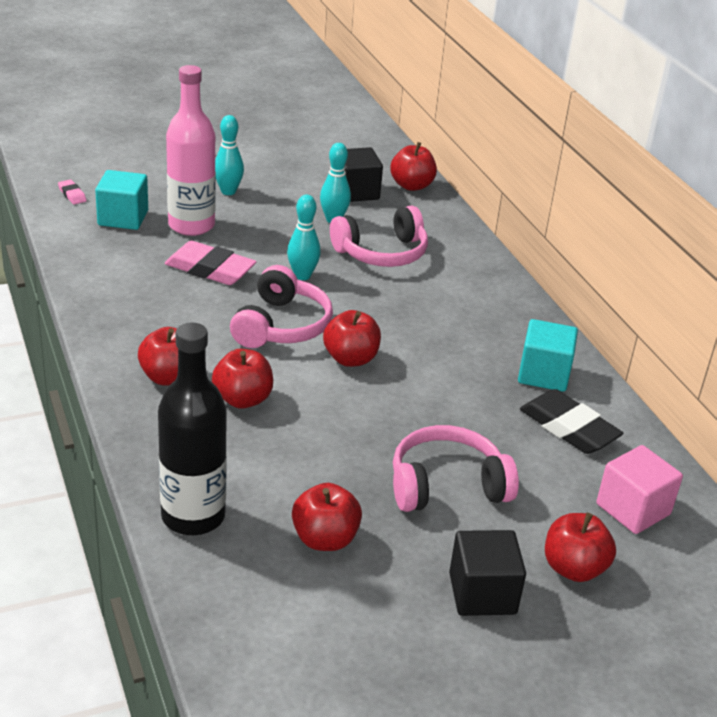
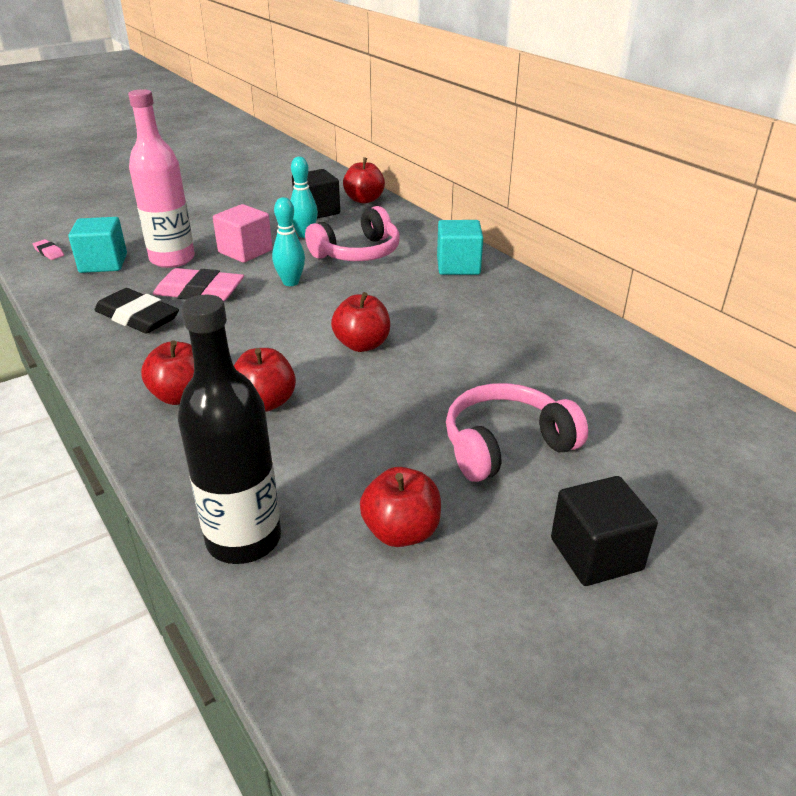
camera: 10 degrees left, 0 degrees up
(228, 191) = (201, 228): turquoise bowling pin -> none
(281, 326) = (284, 328): pink headphones -> none
(543, 374) = (548, 325): turquoise cube -> turquoise cube (458, 266)
(568, 428) = (595, 367): black eraser -> black eraser (137, 317)
(573, 568) = (673, 503): red apple -> none
(633, 509) = (696, 430): pink cube -> pink cube (245, 251)

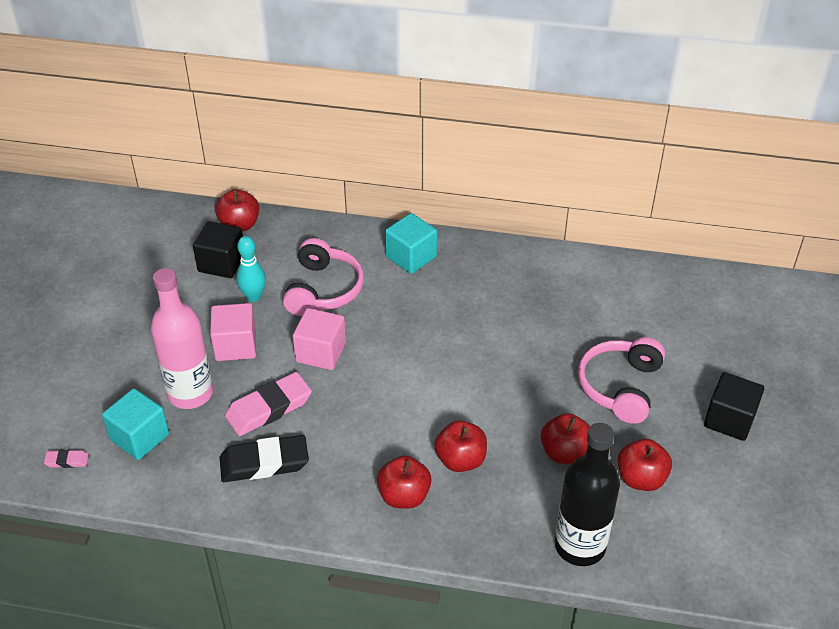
camera: 45 degrees left, 10 degrees up
(291, 282) = (321, 352): turquoise bowling pin -> pink cube
(362, 344) = (450, 373): red apple -> red apple (565, 453)

